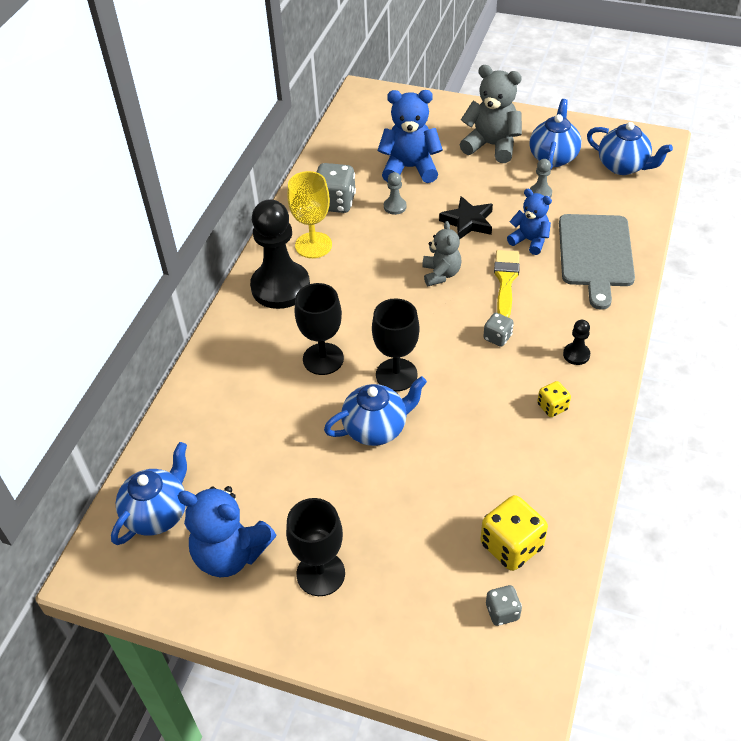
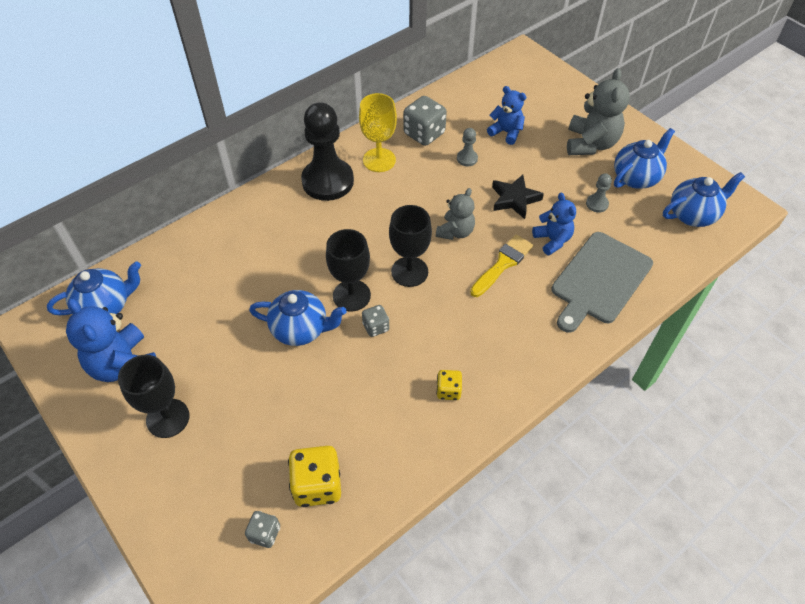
camera: 30 degrees right, 5 degrees up
(323, 359) = (310, 253): black goblet -> black goblet (409, 271)
(410, 168) = (506, 132): blue teddy bear -> blue teddy bear, size x0.63
(492, 145) = (590, 144): grey teddy bear -> grey teddy bear turned 45 degrees clockwise
(497, 337) = (455, 308): grey dice -> grey dice (376, 327)
(576, 354) = (507, 358): black pawn -> none
(623, 166) = (693, 215): blue teapot -> blue teapot turned 90 degrees counterclockwise

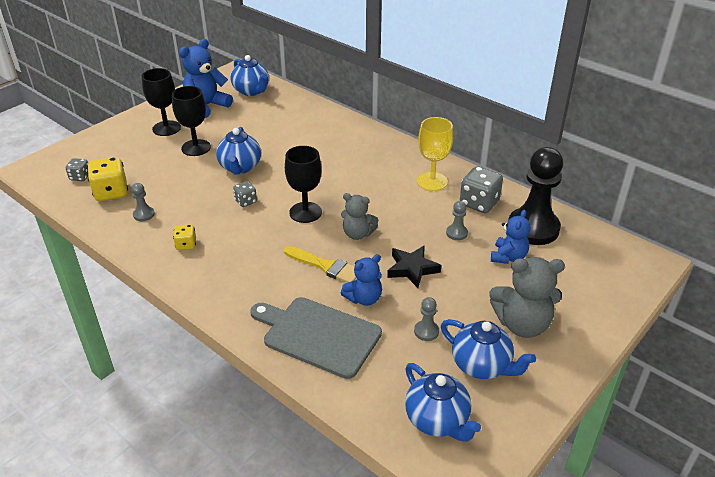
camera: 80 degrees right, 15 degrees down
(328, 181) = (395, 158): black pawn -> black pawn (533, 228)
(351, 295) = (275, 186): black goblet -> black goblet (196, 148)
(378, 440) = (144, 214): none -> grey pawn

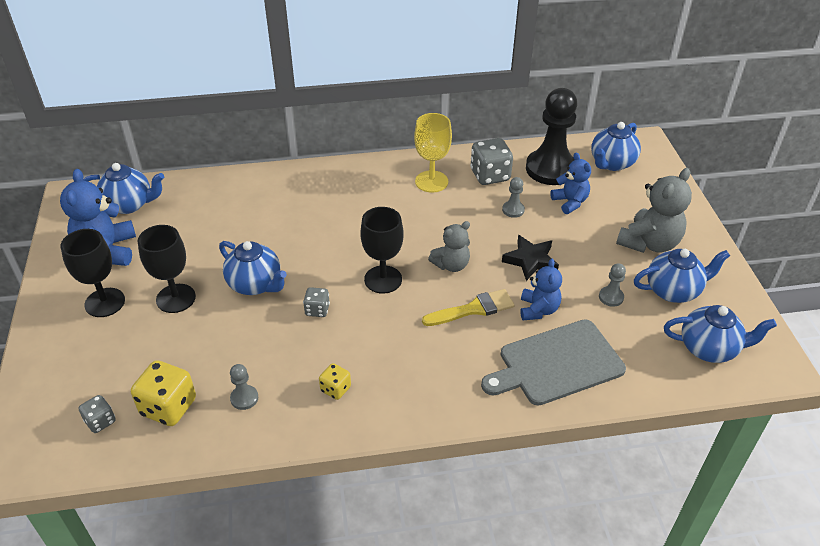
camera: 50 degrees left, 5 degrees up
(593, 256) = (611, 163): none -> blue teapot

